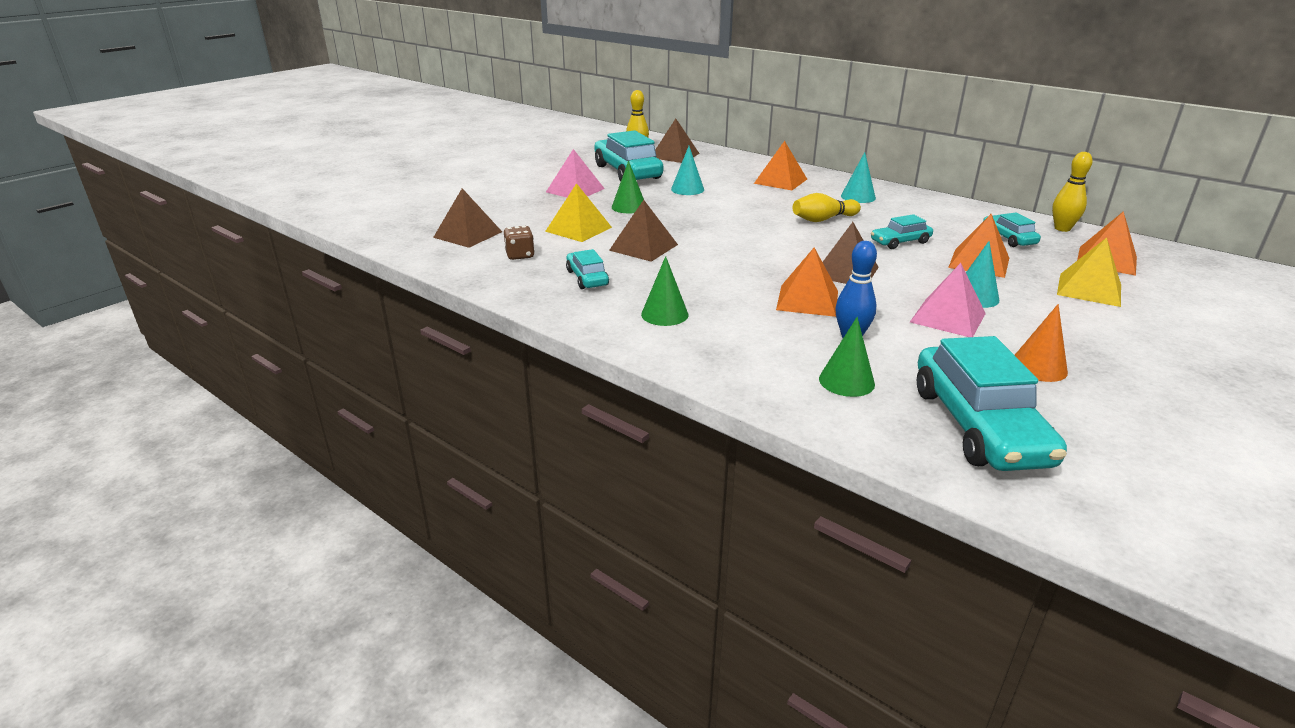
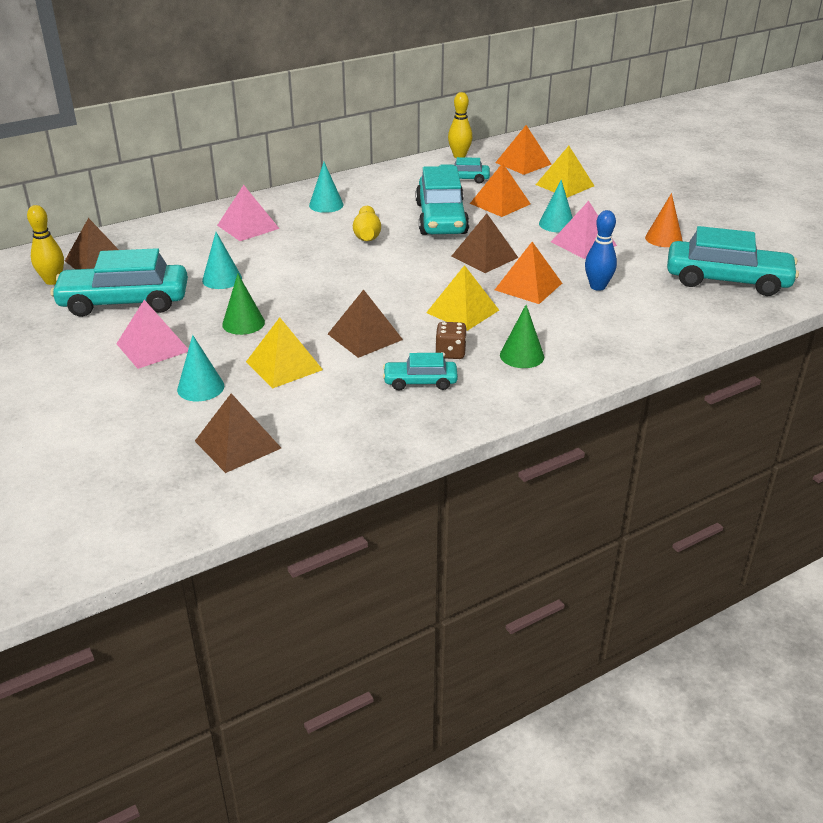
camera: 70 degrees left, 5 degrees up
(520, 255) = (332, 414): brown dice -> brown dice (450, 353)
(532, 212) = (200, 387): none -> turquoise cone
(723, 277) = (462, 311): none -> yellow pyramid
(780, 181) = (248, 226): orange pyramid -> pink pyramid
(846, 381) = (661, 306): green cone -> none
(900, 242) = (441, 218): turquoise car -> turquoise car, size x1.96

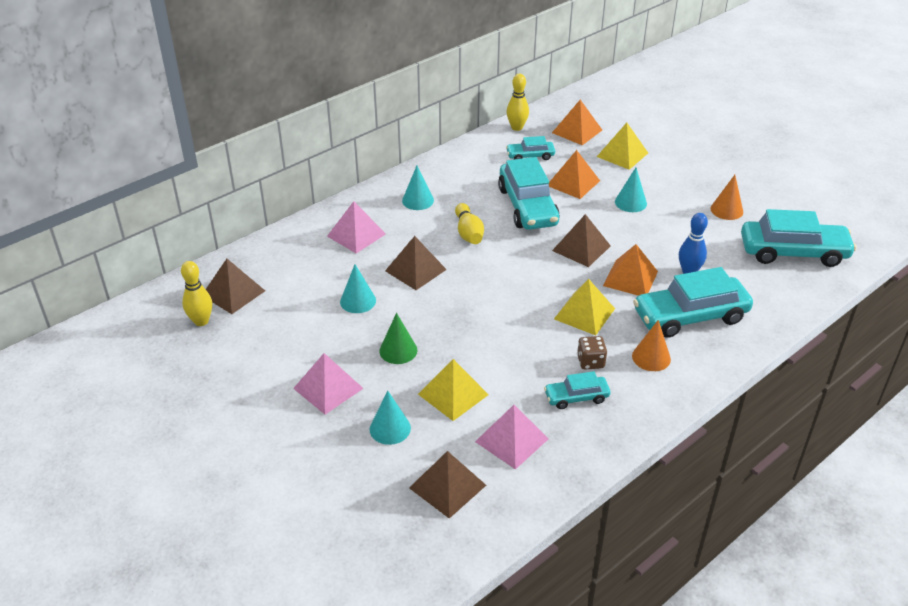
camera: 10 degrees left, 5 degrees up
(124, 302) = (279, 338): turquoise car -> turquoise car (690, 316)
(365, 336) = (511, 353): brown pyramid -> brown pyramid (415, 270)
(522, 356) = (651, 357): green cone -> orange cone
(583, 243) = (661, 223): pink pyramid -> pink pyramid (512, 440)

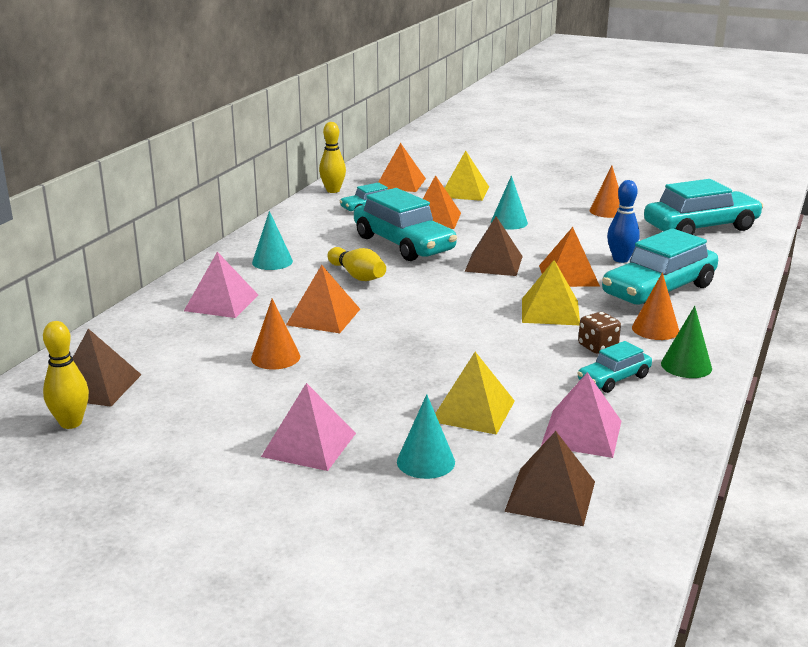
camera: 25 degrees left, 15 degrees down
(358, 301) = (275, 357): turquoise cone -> orange cone
(398, 350) = (368, 389): green cone -> green cone (686, 366)
(415, 270) = (323, 317): brown pyramid -> orange pyramid

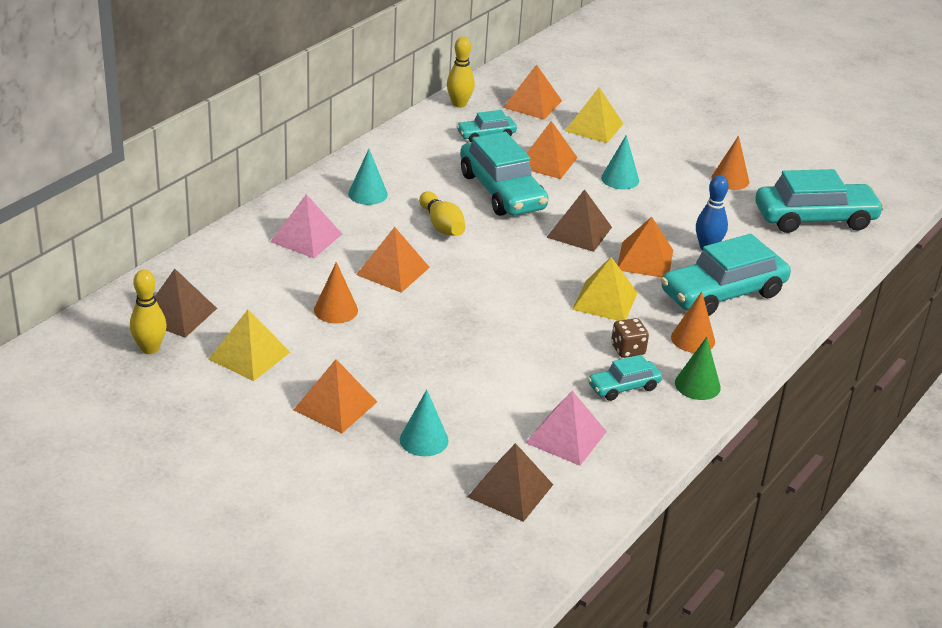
camera: 10 degrees right, 10 degrees up
(309, 444) = (335, 405): pink pyramid -> orange pyramid
(472, 411) = (484, 397): yellow pyramid -> yellow pyramid (249, 355)

